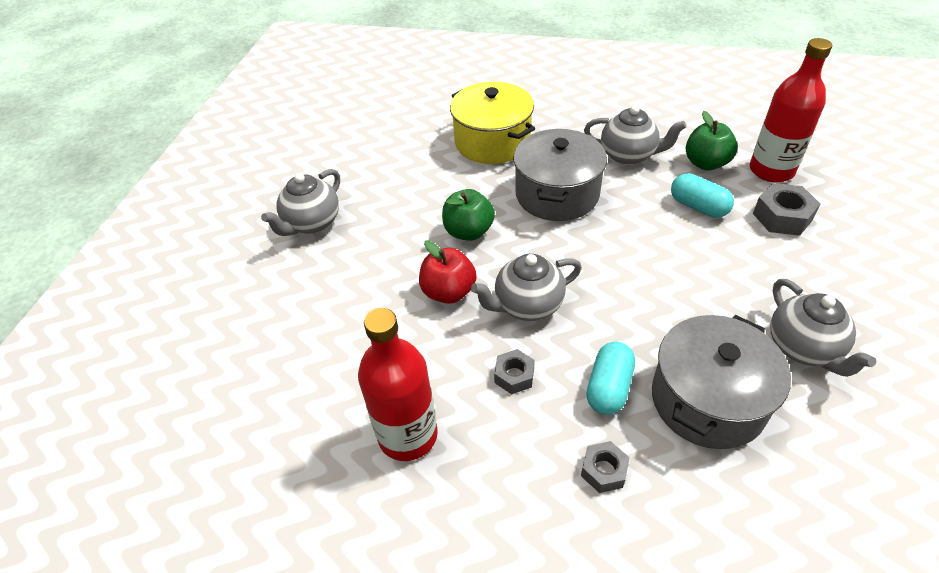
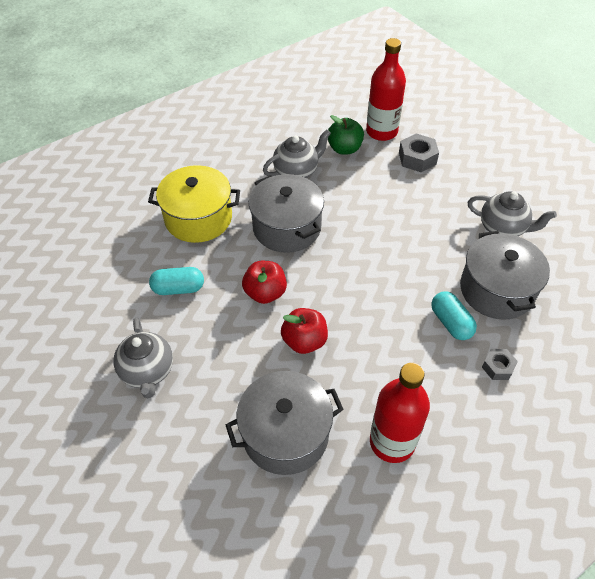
camera: 50 degrees left, 5 degrees up
(337, 348) = (285, 434): none -> grey pot
(468, 232) = (265, 293): green apple -> red apple
(514, 376) = (401, 358): grey nut -> none
(527, 305) = (357, 312): grey teapot -> none
(698, 207) = (372, 181): turquoise capsule -> turquoise capsule (178, 288)

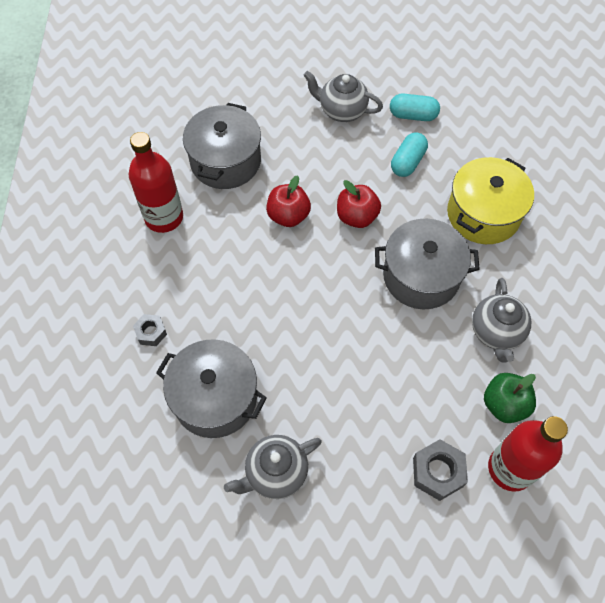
camera: 125 degrees right, 10 degrees up
(451, 323) = (217, 331): turquoise capsule -> turquoise capsule (413, 115)

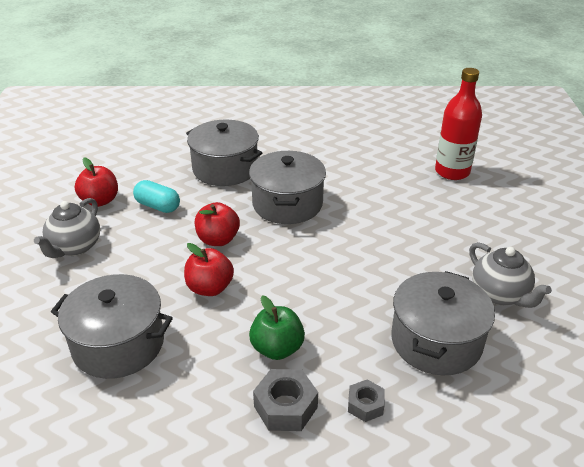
camera: 90 degrees left, 25 degrees down
(164, 217) = (195, 404): red bottle -> none
(413, 115) = (100, 201): turquoise capsule -> red apple
(438, 472) = (466, 204): grey nut -> grey nut (285, 407)
(483, 214) = (225, 169): yellow pot -> grey pot
(496, 332) = (340, 170): grey teapot -> none
(504, 404) = (402, 171): green apple -> green apple (277, 348)

